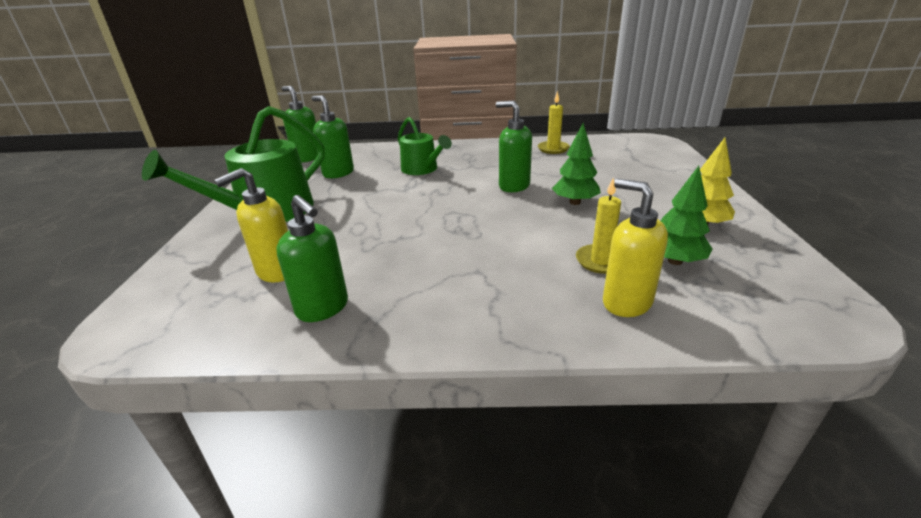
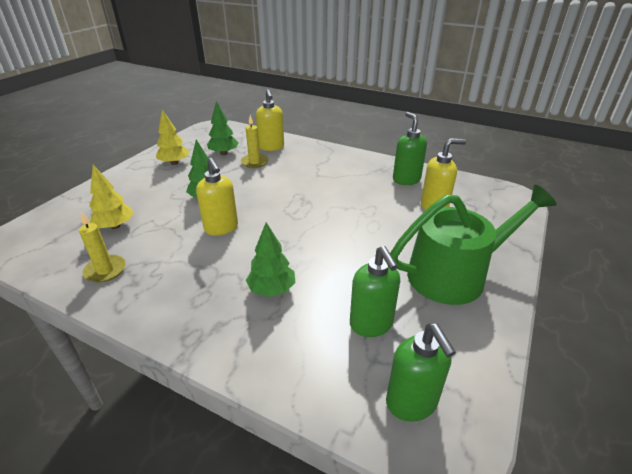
camera: 155 degrees left, 5 degrees up
(422, 169) = (272, 289): green watering can -> green tree
(514, 186) = (221, 228): green soap dispenser -> yellow soap dispenser
(605, 164) = (115, 226): none -> yellow tree

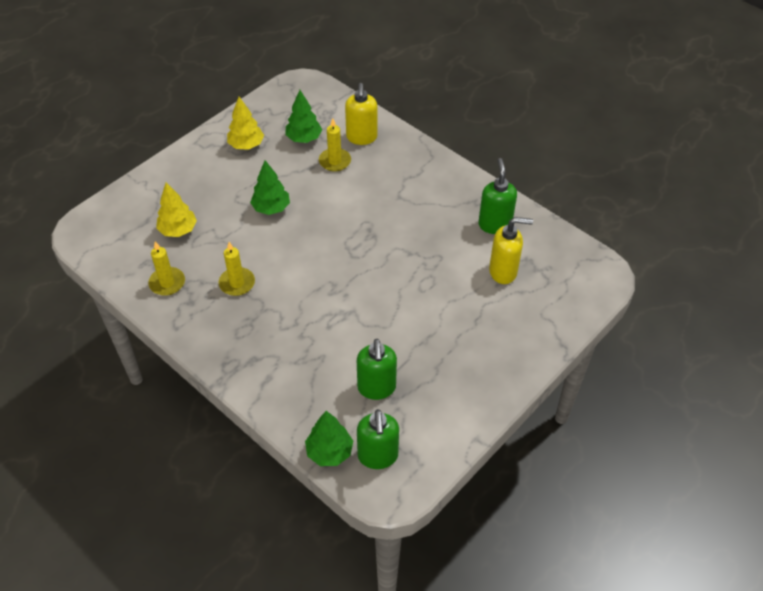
camera: 15 degrees right, 15 degrees up
(184, 257) = (237, 283): none -> yellow candle
(221, 228) = (277, 254): yellow soap dispenser -> none
(272, 289) = (305, 335): green tree -> green tree (329, 452)
(454, 274) = (475, 357): green watering can -> none

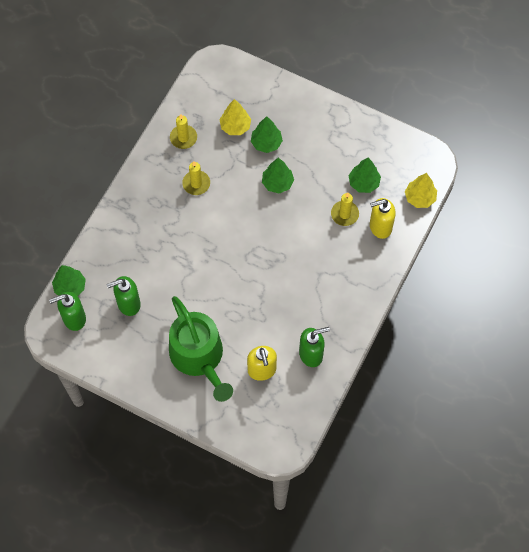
camera: 75 degrees right, 15 degrees up
(215, 207) = (266, 143): none -> green tree
(246, 145) = (341, 142): yellow tree -> yellow tree (420, 198)
(471, 328) = (199, 357): none -> green watering can

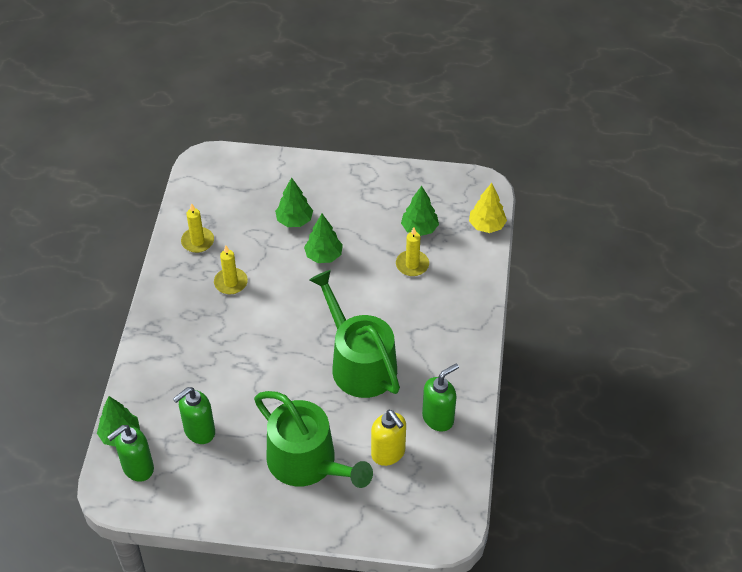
camera: 20 degrees left, 15 degrees down
(235, 126) = (252, 214): yellow tree -> none
(269, 287) = (359, 363): none -> green watering can
(380, 227) = (457, 266): yellow soap dispenser -> none

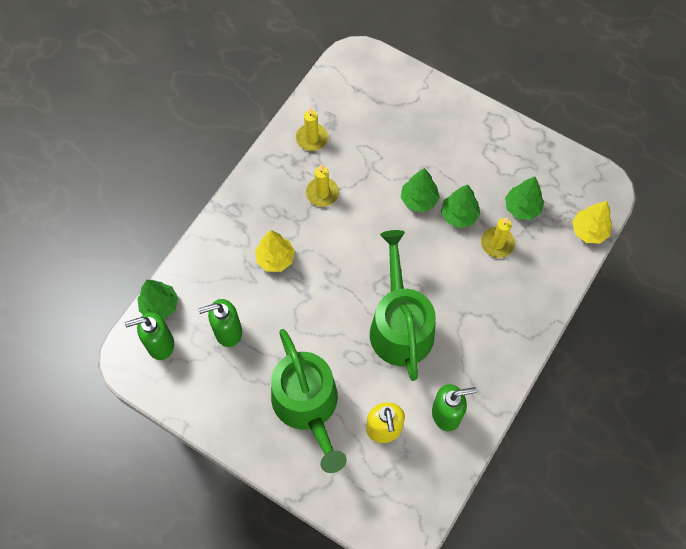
camera: 25 degrees right, 15 degrees up
(214, 353) = (275, 259): none -> yellow tree
(294, 220) = (409, 152): green tree -> green tree (459, 215)

